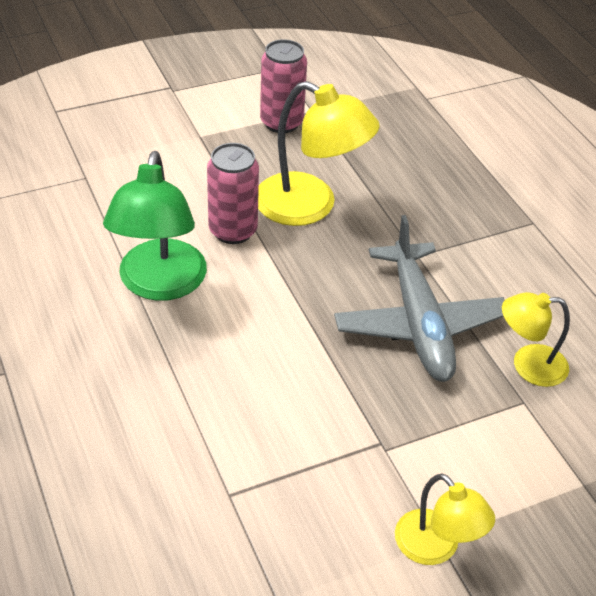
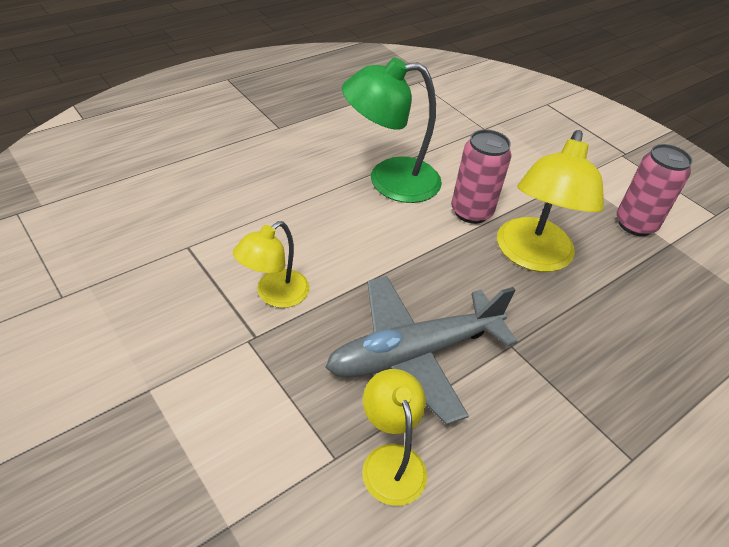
camera: 75 degrees right, 0 degrees up
(436, 548) = (140, 387): yellow lamp -> yellow lamp (274, 295)

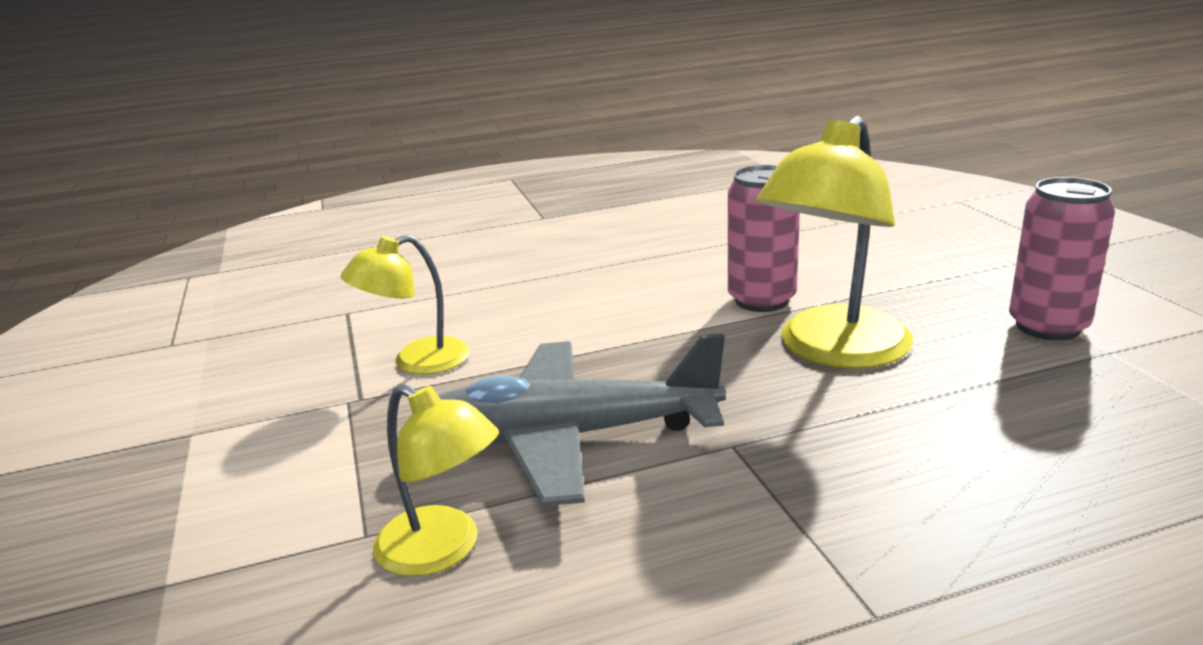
camera: 25 degrees right, 20 degrees down
(389, 181) = (657, 267): green lamp -> none
(390, 460) = (443, 550): yellow lamp -> yellow lamp turned 120 degrees clockwise

